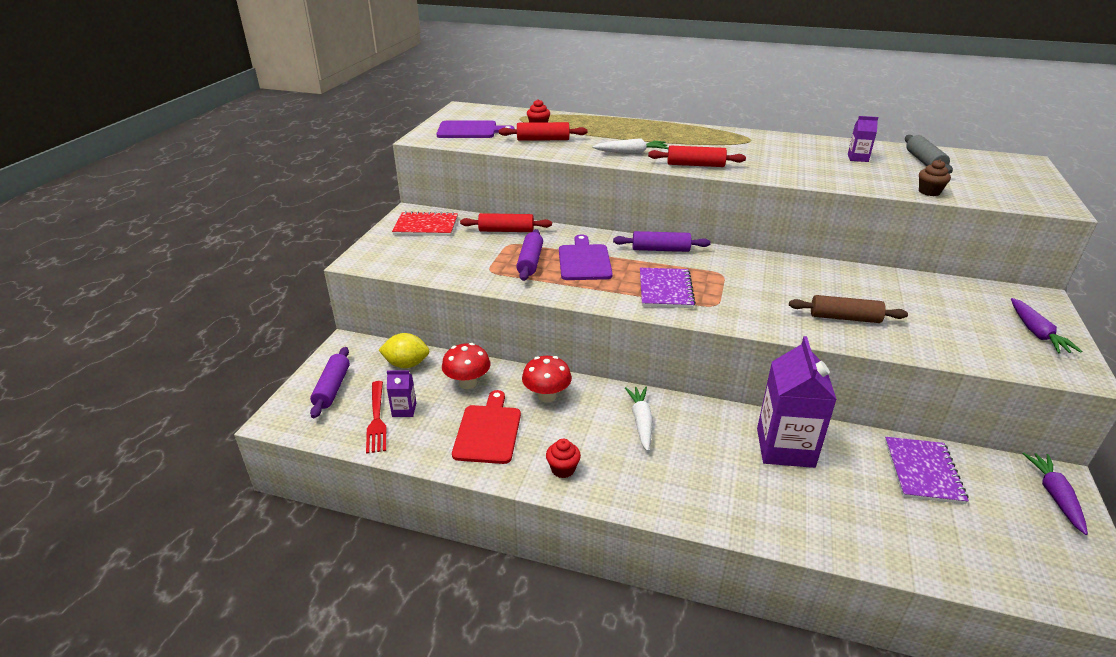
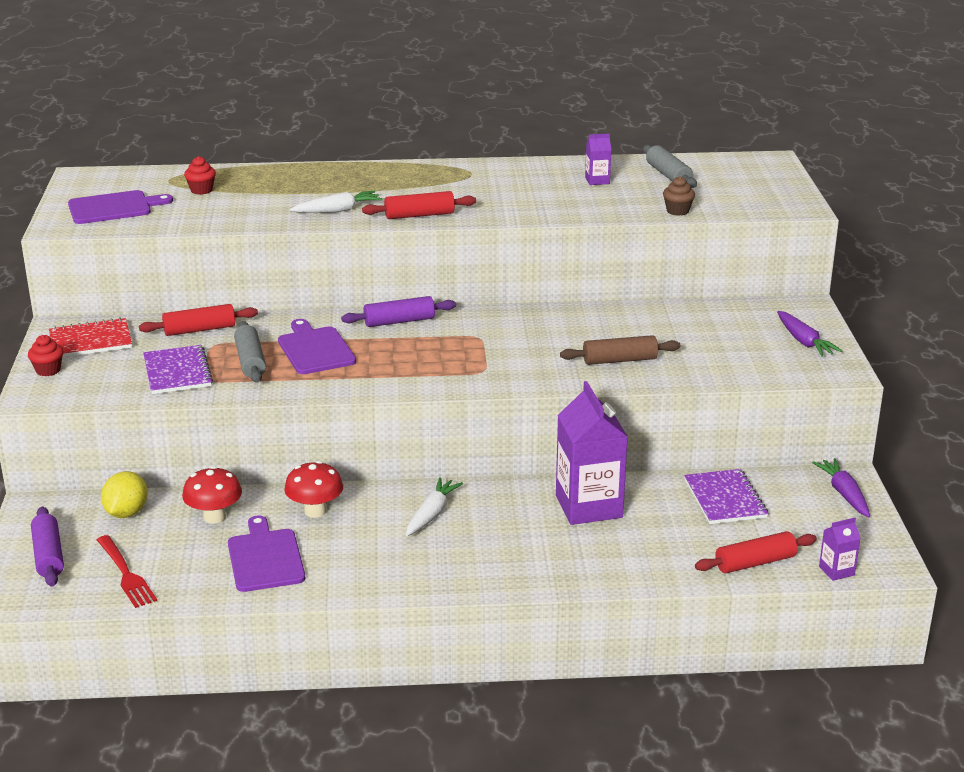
camera: 20 degrees left, 5 degrees down
(404, 410) = (153, 558): purple carton -> purple carton (836, 571)
(406, 364) = (126, 513): yellow lemon -> yellow lemon turned 60 degrees counterclockwise
(488, 431) = (265, 558): red cutting board -> purple cutting board
(530, 262) = (250, 361): purple rolling pin -> grey rolling pin
(543, 139) = (218, 207): red rolling pin -> red rolling pin (755, 562)
(563, 469) = (366, 574): red cupcake -> red cupcake (48, 370)
(641, 422) = (431, 514): white carrot -> white carrot turned 45 degrees clockwise
(665, 289) = (422, 365): purple notebook -> purple notebook (177, 372)

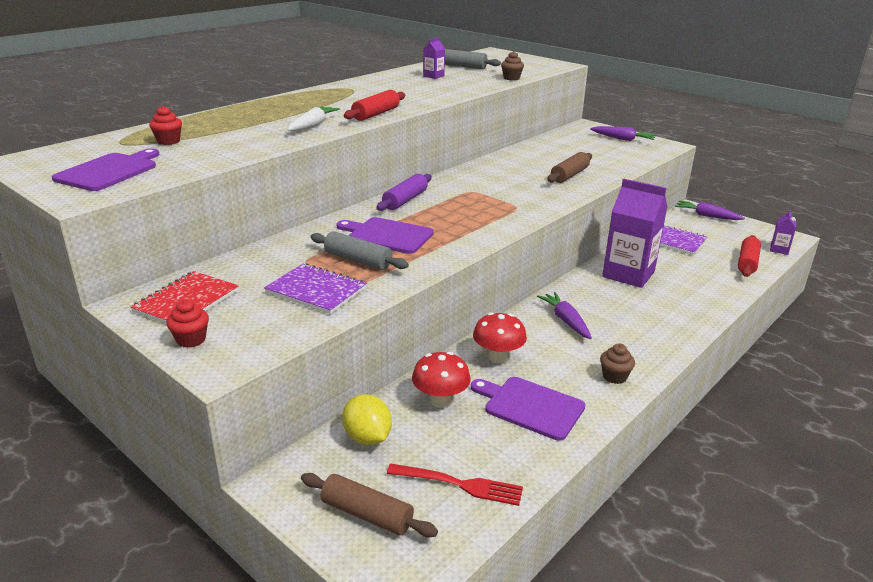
camera: 45 degrees left, 0 degrees up
(48, 555) = (367, 514): purple rolling pin -> brown rolling pin
(199, 329) = (271, 257): red rolling pin -> none
(373, 577) = (614, 376): none -> brown cupcake
(431, 514) = (566, 321): white carrot -> purple carrot

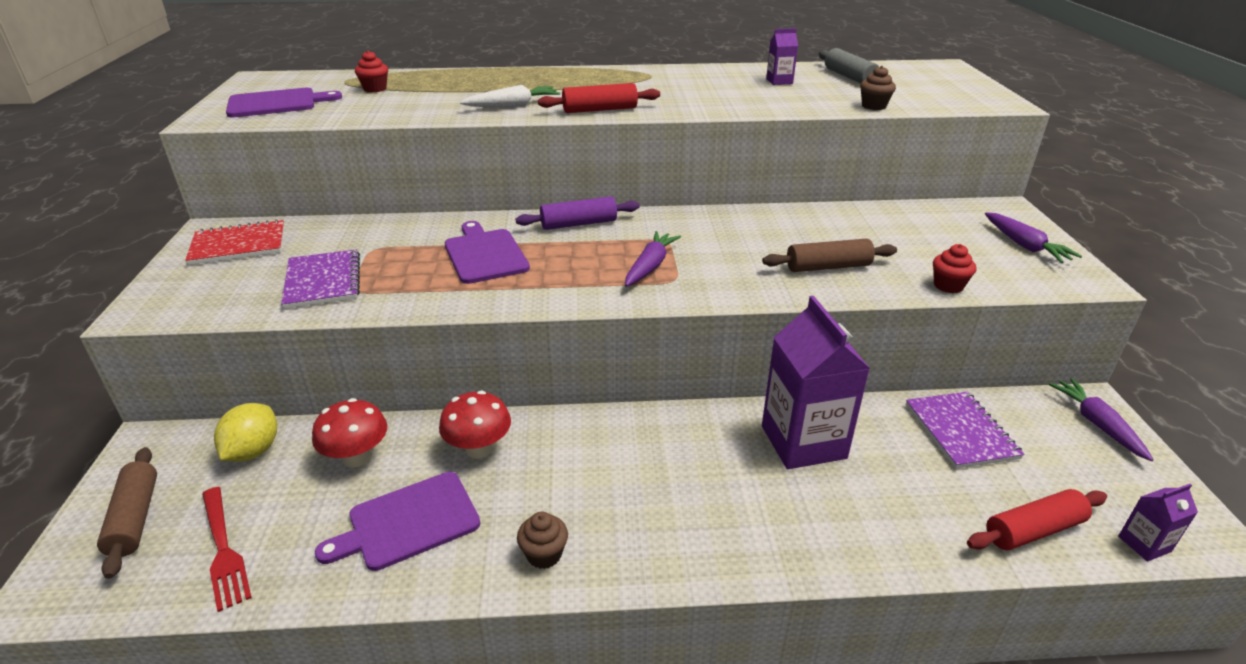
camera: 45 degrees right, 5 degrees up
(191, 340) = (175, 279): red cupcake -> red cupcake (948, 286)
(358, 260) = (410, 268): grey rolling pin -> none
(530, 406) = (408, 522): purple cutting board -> purple cutting board turned 105 degrees counterclockwise
(566, 321) = (617, 453): purple carrot -> purple carrot (650, 266)

